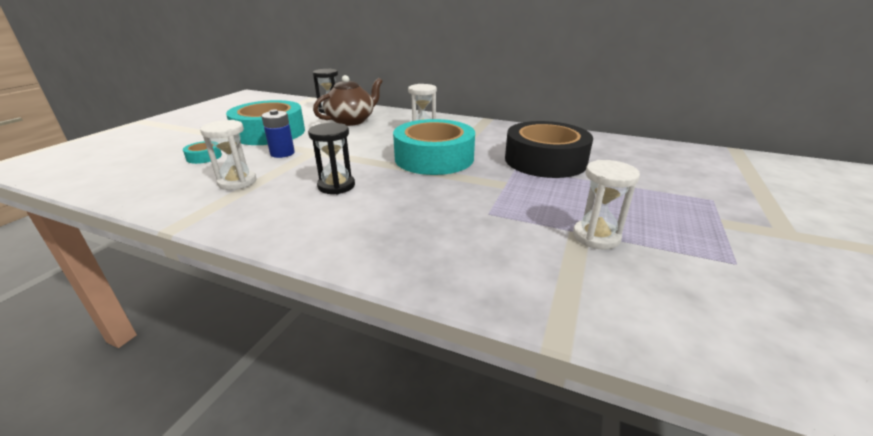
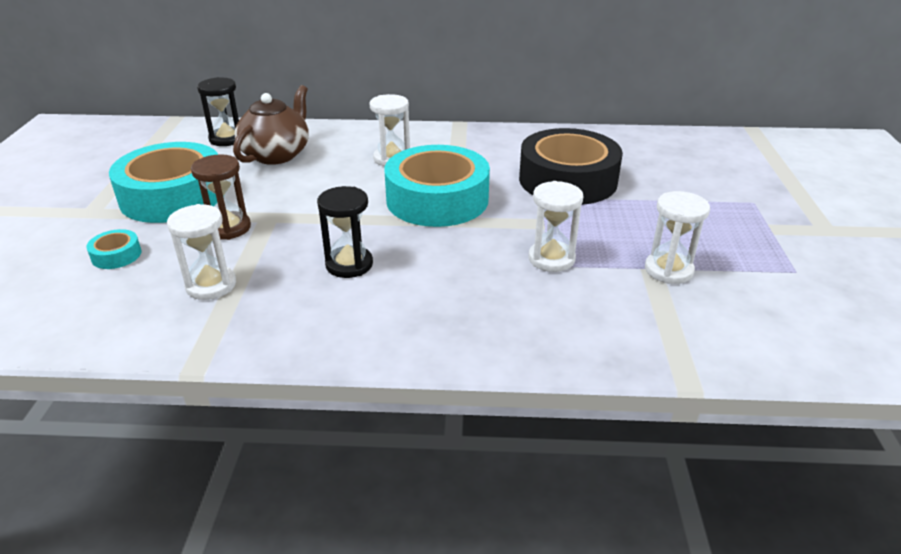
camera: 20 degrees left, 5 degrees up
(282, 153) = (228, 228): blue battery -> brown hourglass
(493, 209) = (551, 259): none -> white hourglass

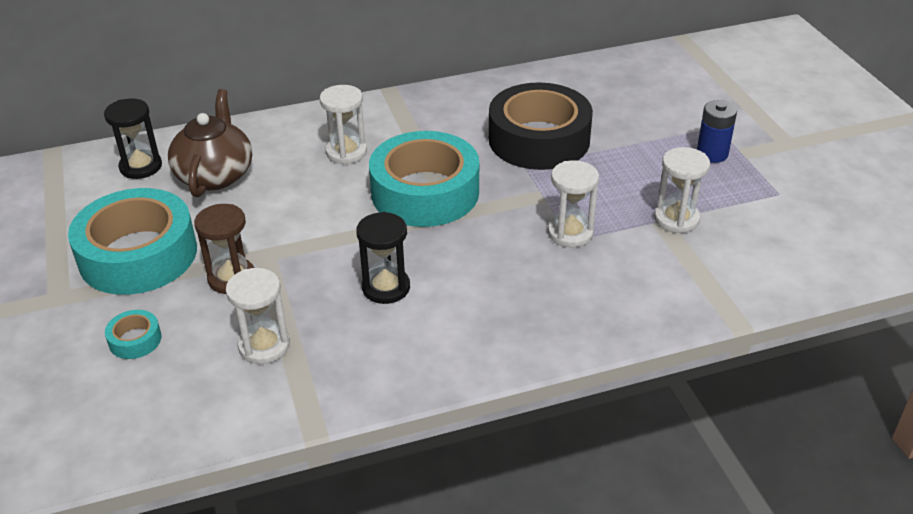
camera: 20 degrees left, 5 degrees up
(737, 223) = (712, 154): none -> blue battery

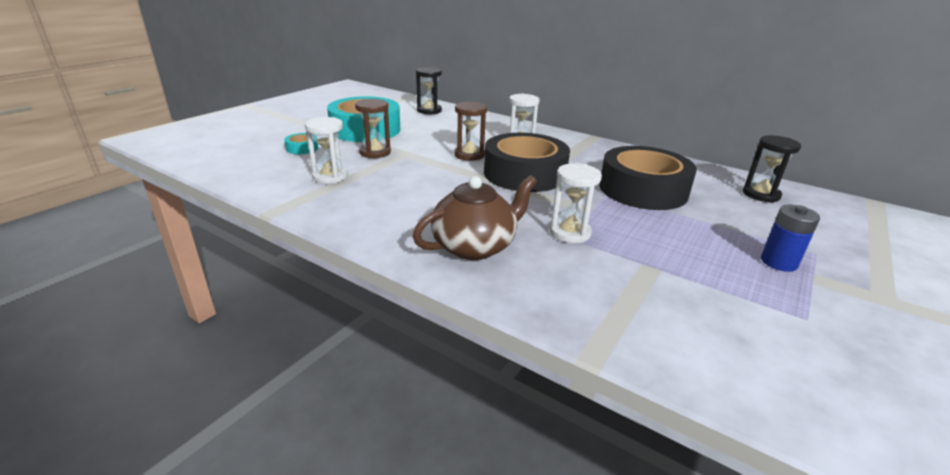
camera: 50 degrees right, 10 degrees down
(215, 175) = (448, 124): brown teapot -> brown teapot (475, 246)
(331, 206) = (469, 155): none -> brown hourglass
(386, 287) = (421, 191): black hourglass -> black hourglass (761, 194)
(425, 192) = (524, 174): turquoise tape -> black tape
(676, 219) = (667, 273): white hourglass -> none

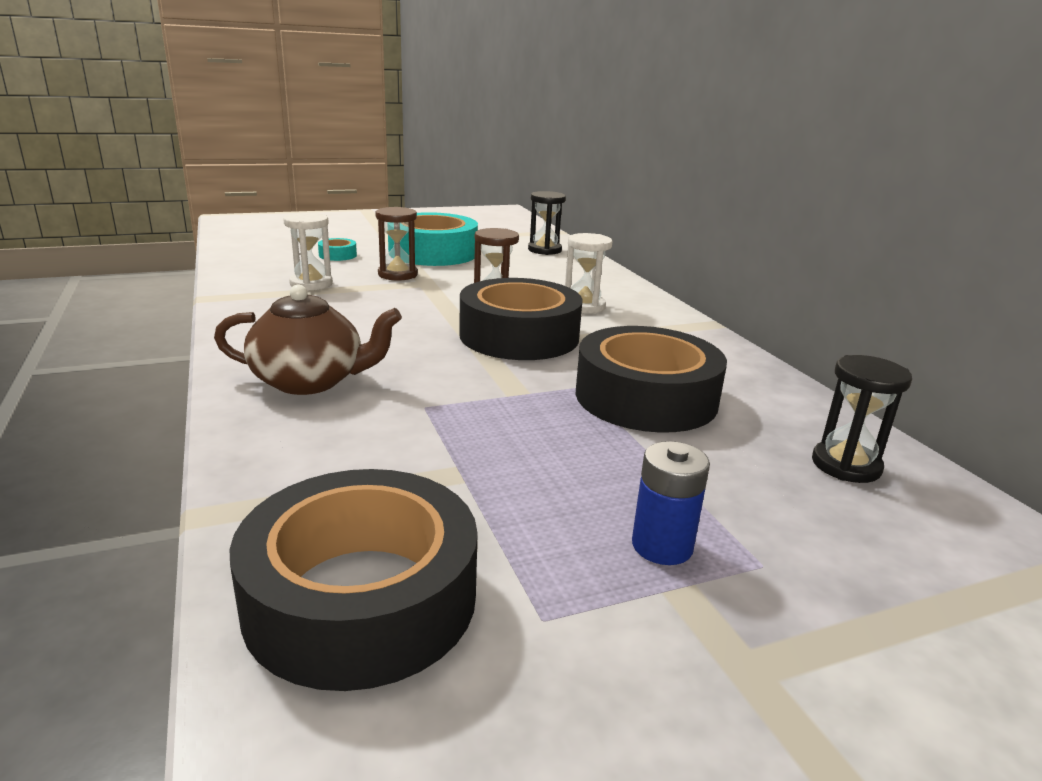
camera: 35 degrees right, 5 degrees down
(570, 233) = (438, 406): white hourglass -> none
(741, 352) = (361, 598): none -> black tape

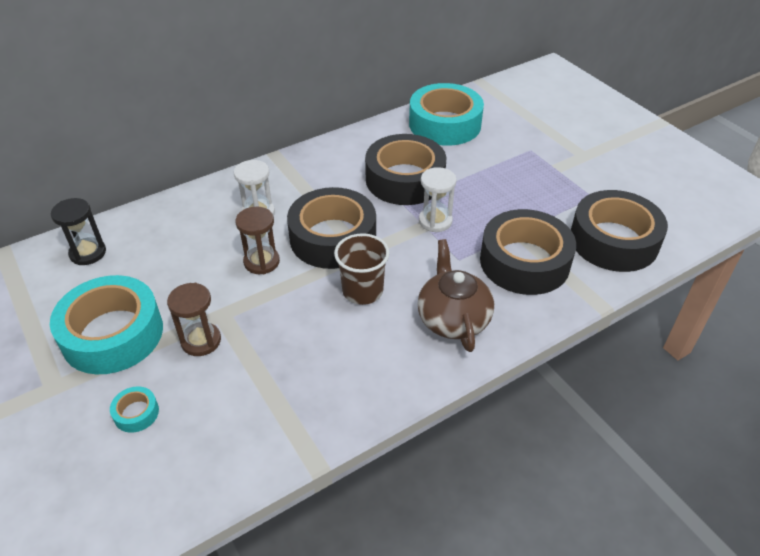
camera: 100 degrees left, 20 degrees up
(311, 284) = (249, 396): white hourglass -> white hourglass (435, 221)
(378, 461) = (524, 262): none -> black tape
(409, 339) = (362, 291): none -> brown cup
(662, 546) = (535, 172): blue battery -> none
(846, 465) = (445, 124): black hourglass -> turquoise tape

